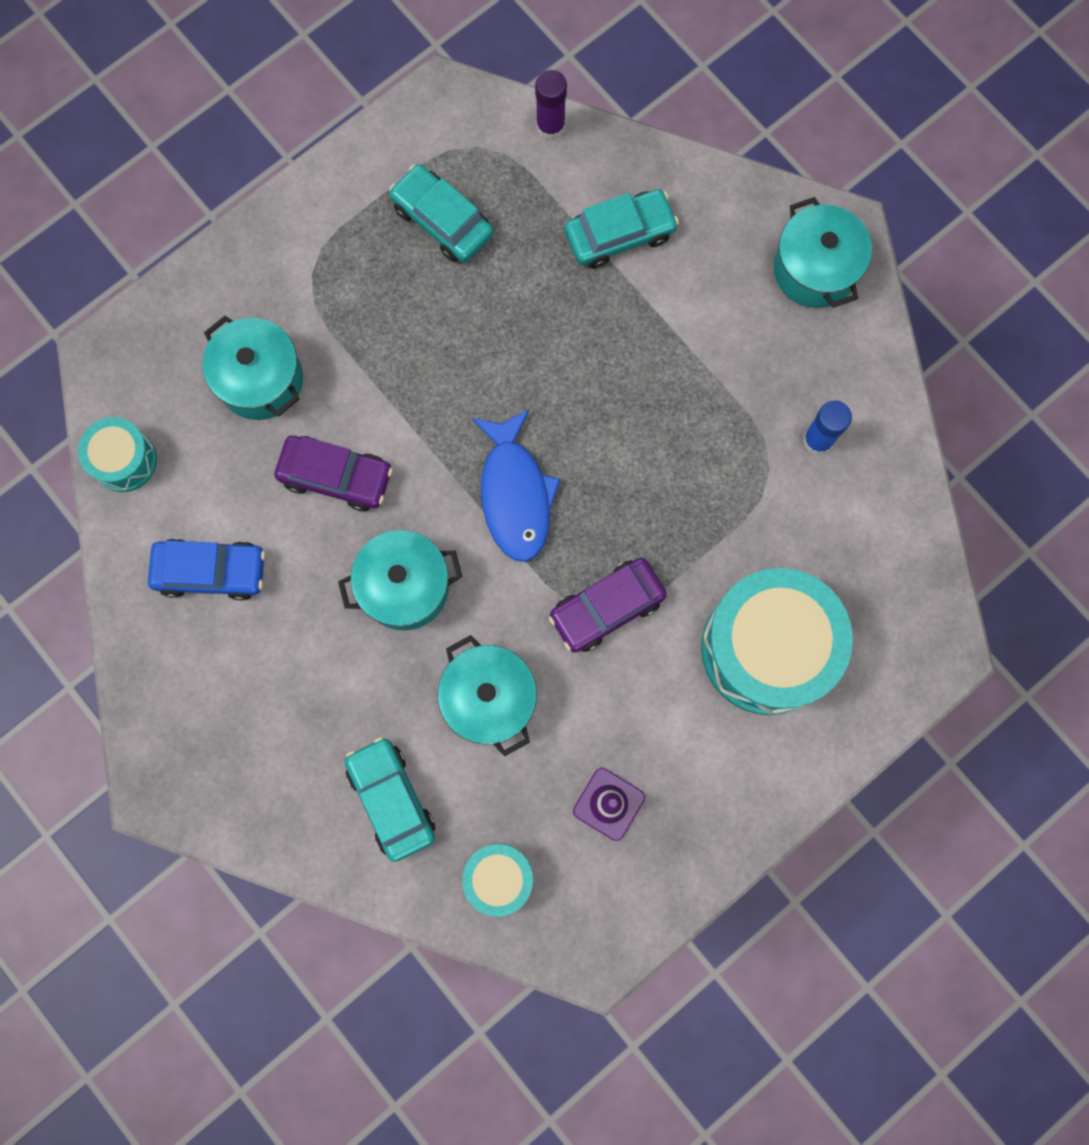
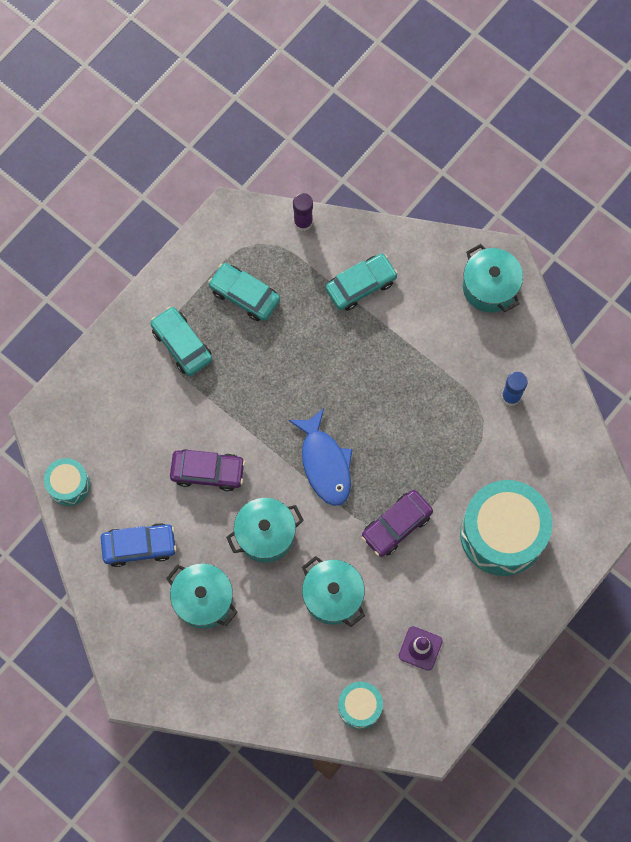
camera: 10 degrees left, 5 degrees down
(261, 380) = (147, 418): turquoise pot -> turquoise pot (203, 600)
(391, 799) = (282, 670): turquoise car -> turquoise car (182, 344)

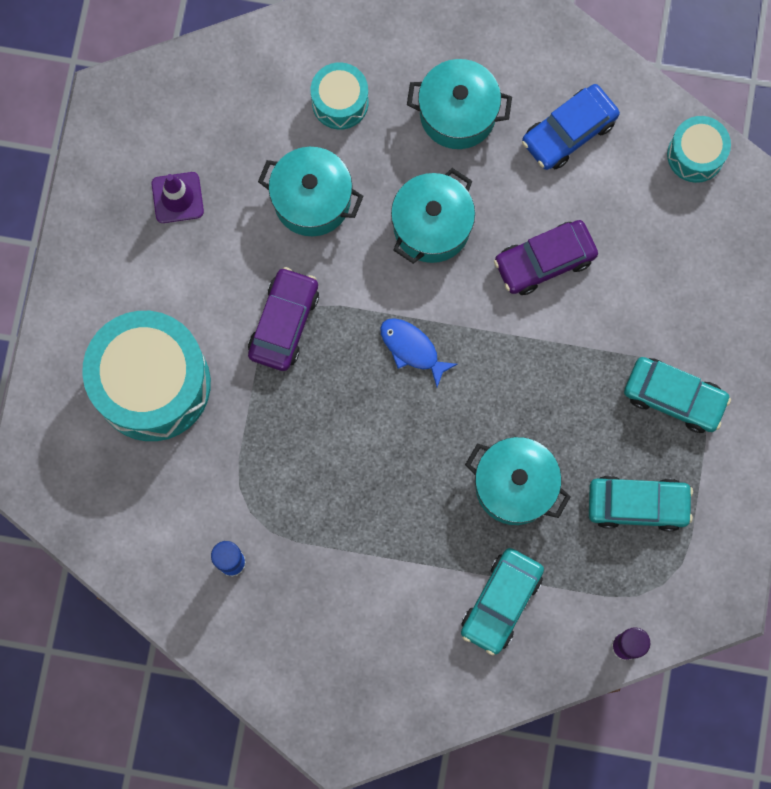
camera: 150 degrees right, 5 degrees up
(325, 463) = (412, 349): blue fish -> blue fish, size x0.61
(359, 706) = (211, 96): turquoise drum -> turquoise drum (340, 102)
(489, 287) = (336, 695): turquoise pot -> turquoise pot (514, 486)

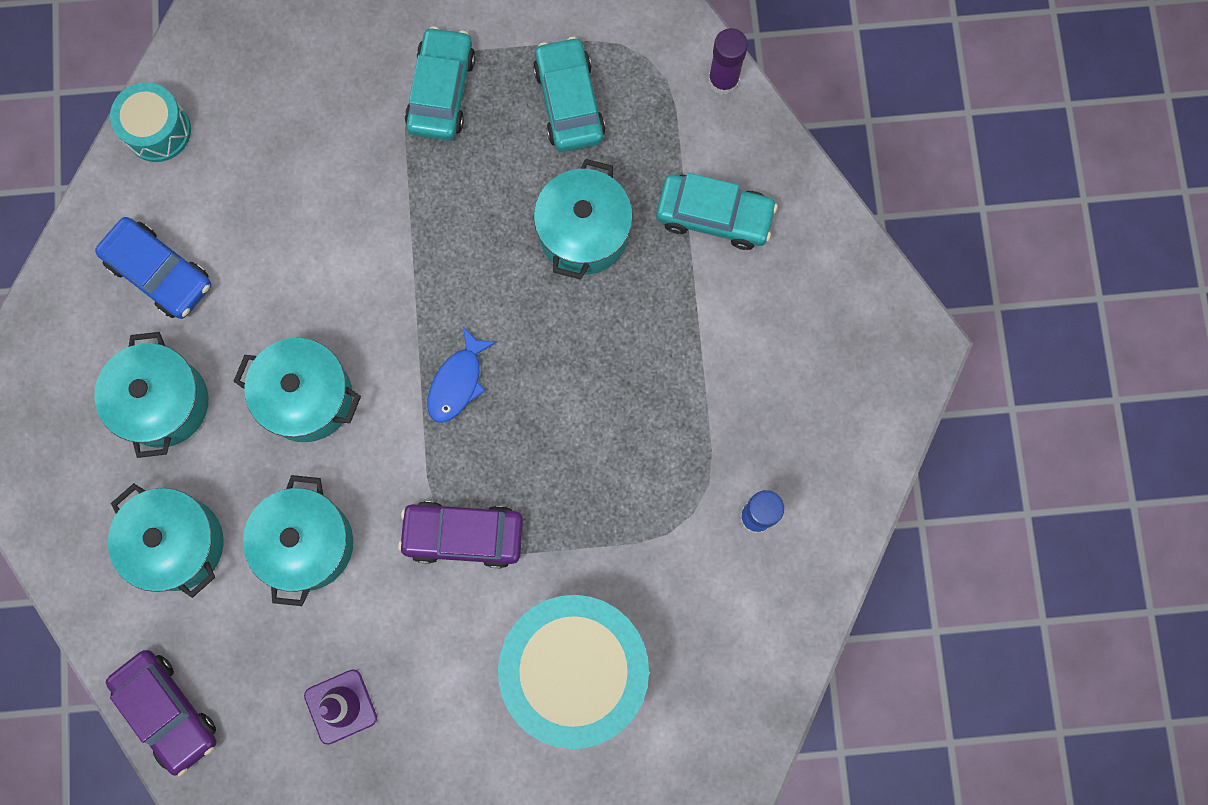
camera: 105 degrees left, 0 degrees up
(340, 102) = (178, 544): turquoise drum -> turquoise pot
(544, 261) = (319, 263): purple car -> purple car (167, 711)

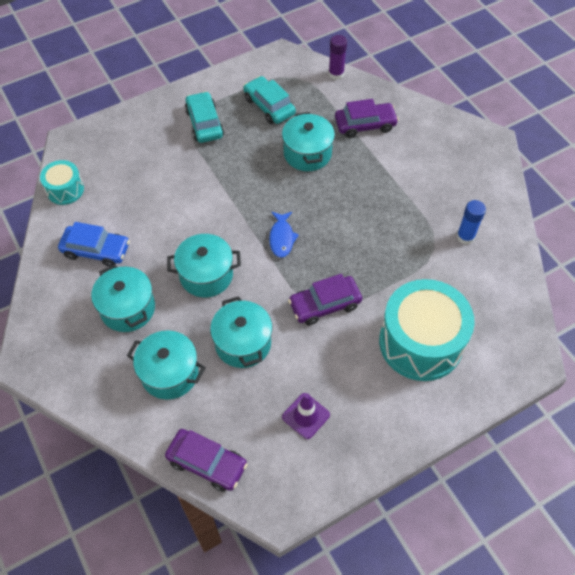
camera: 25 degrees left, 20 degrees down
(714, 216) = (365, 125): turquoise car -> purple car

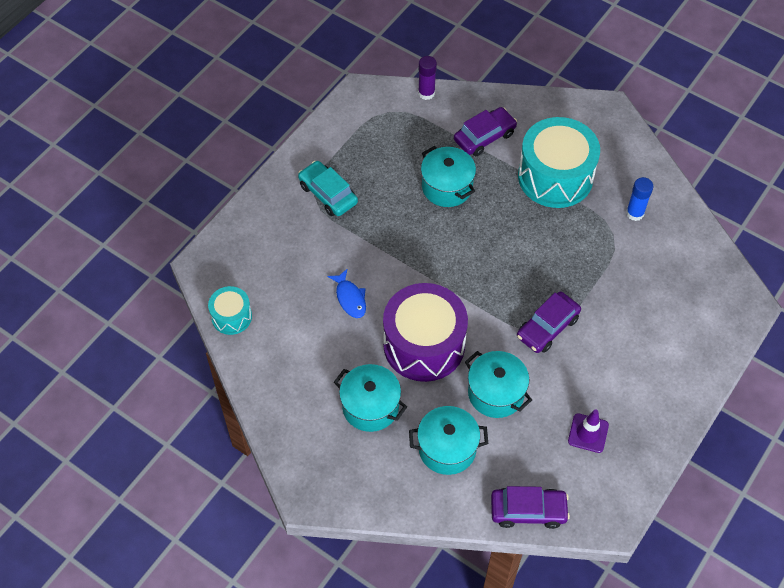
camera: 25 degrees left, 0 degrees up
(96, 250) = (303, 364): blue car -> none
(206, 275) = (424, 345): turquoise pot -> purple drum
(269, 106) = (381, 152): turquoise car -> none
(282, 238) = (472, 280): blue fish -> blue fish (350, 298)
(420, 342) = (648, 326): turquoise drum -> turquoise drum (555, 177)

